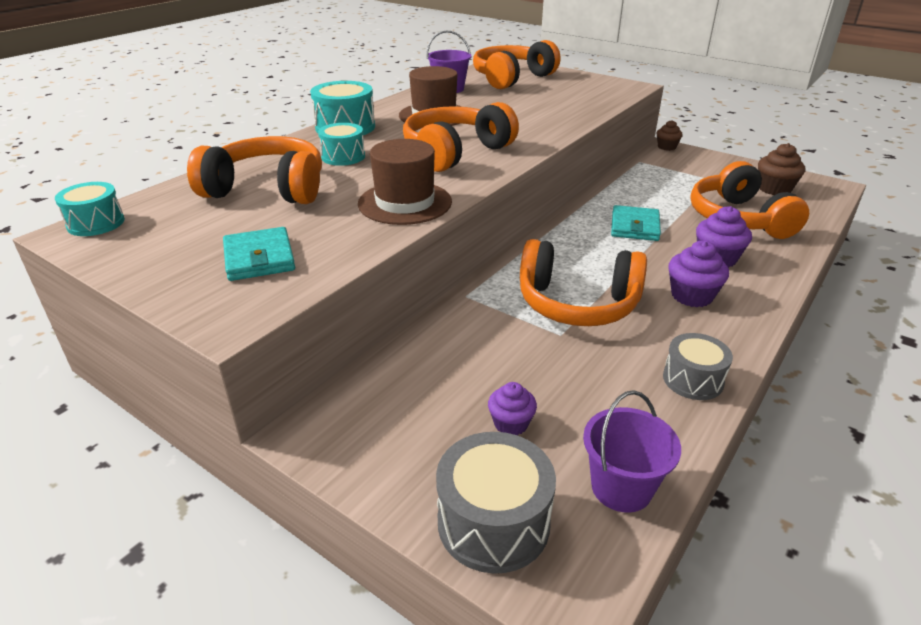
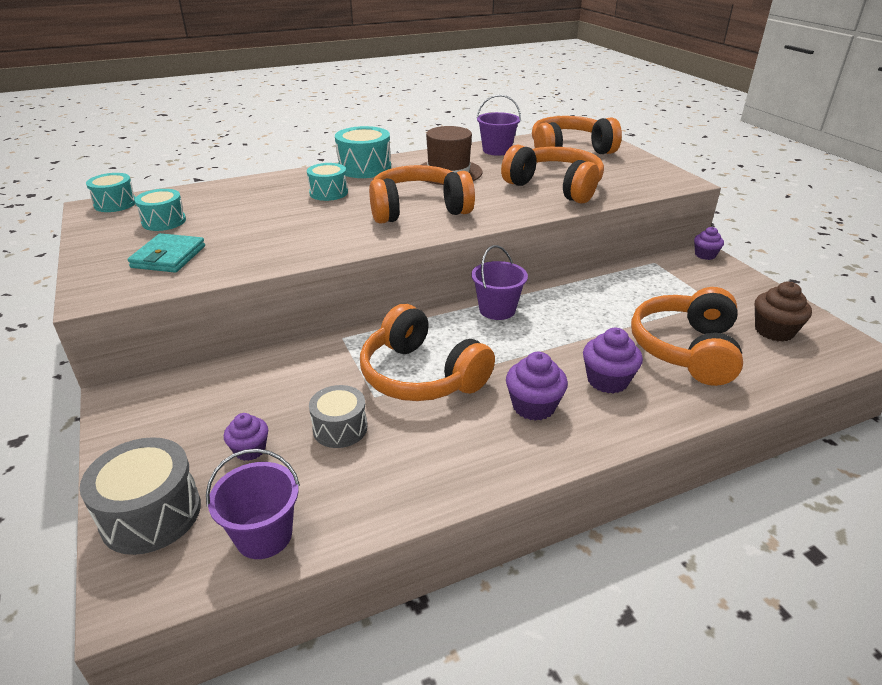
camera: 30 degrees right, 0 degrees up
(194, 226) = (164, 221): none -> turquoise drum
(267, 189) = (243, 206): orange headphones -> orange headphones (555, 187)
(405, 203) = (318, 242): brown hat -> none
(569, 231) = (497, 310): none -> purple bucket
(635, 227) = (564, 324): turquoise wallet -> none
(666, 147) = (705, 255): brown cupcake -> purple cupcake
(693, 380) = (434, 479): grey drum -> grey drum (340, 428)

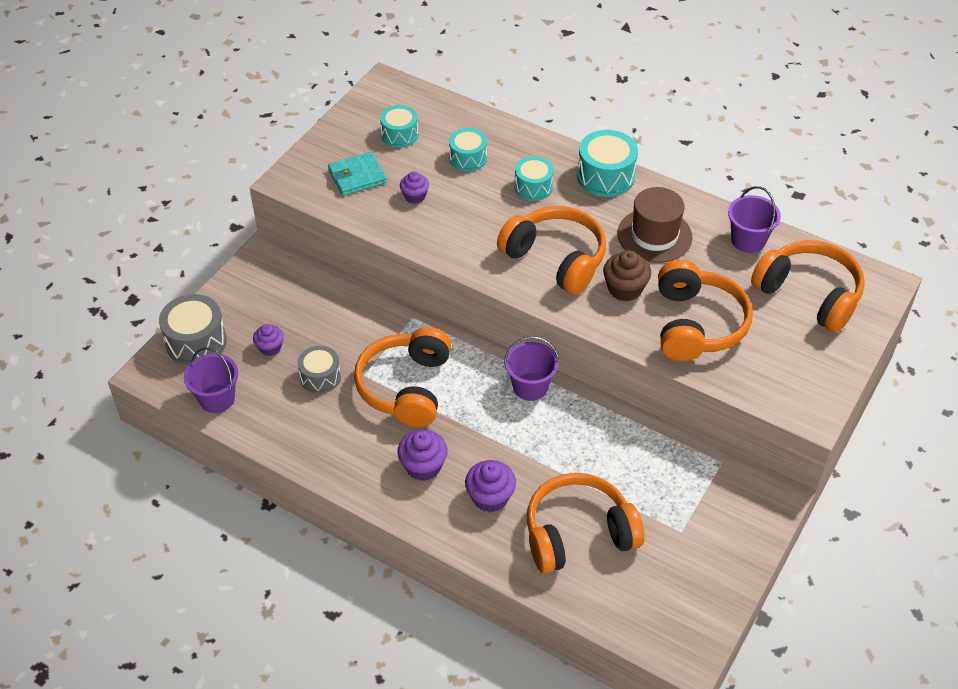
camera: 55 degrees right, 15 degrees up
(115, 204) = (400, 89): turquoise drum -> turquoise drum (468, 158)
(705, 255) = (778, 497): purple cupcake -> purple cupcake (415, 196)
(774, 331) = (666, 589): brown cupcake -> brown cupcake (625, 289)

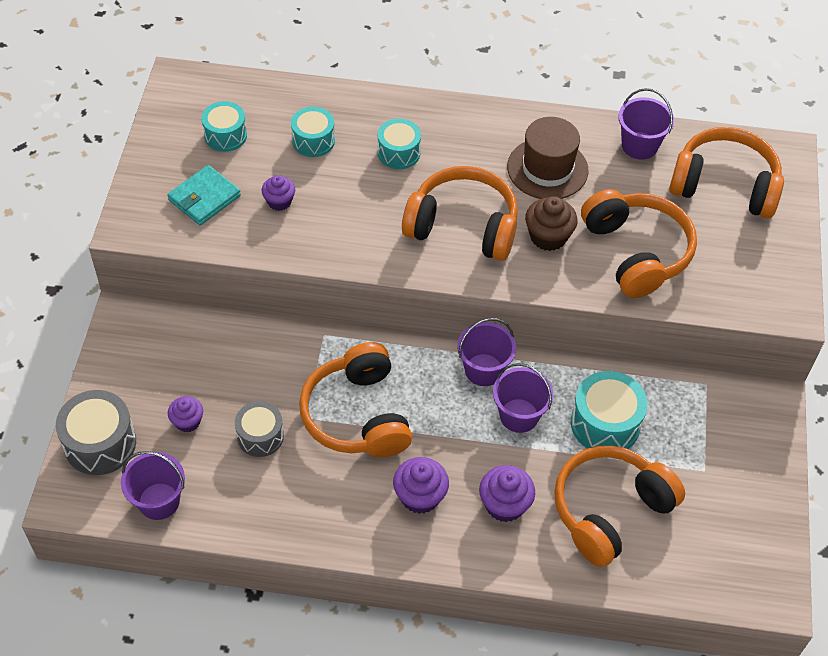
camera: 25 degrees left, 5 degrees up
(541, 432) = (519, 415): none -> purple bucket
(605, 176) = (466, 118): turquoise drum -> turquoise drum (605, 423)

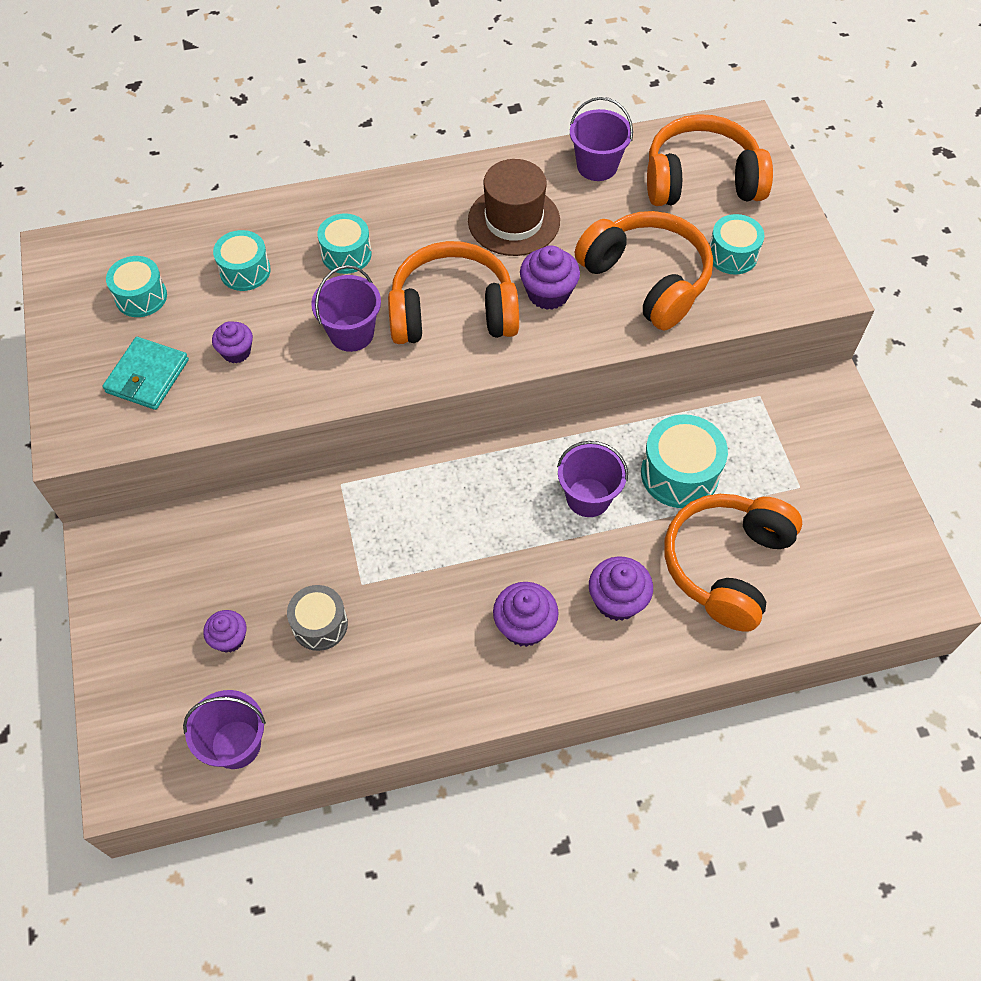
camera: 20 degrees left, 5 degrees up
(100, 443) = (138, 703): grey drum -> none
(357, 415) = (417, 560): orange headphones -> none
(483, 370) = (529, 461): purple bucket -> purple bucket (351, 333)
(548, 236) = (548, 293): brown cupcake -> purple cupcake
(721, 255) = (732, 255): none -> turquoise drum

